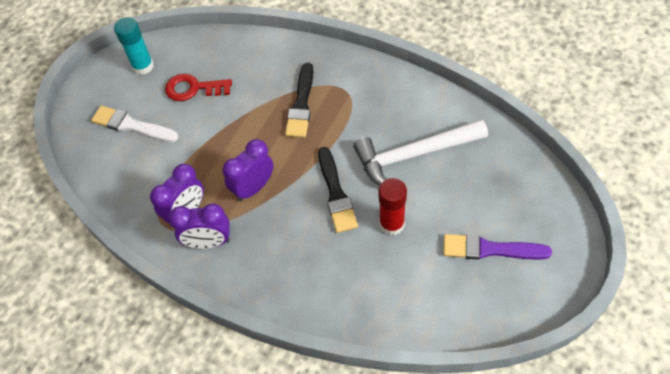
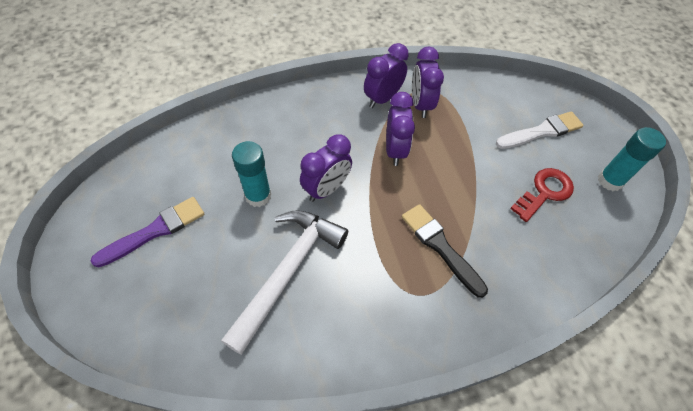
camera: 130 degrees right, 0 degrees up
(336, 194) = (326, 189): black brush -> purple clock
(391, 224) = (258, 196): red glue stick -> turquoise glue stick

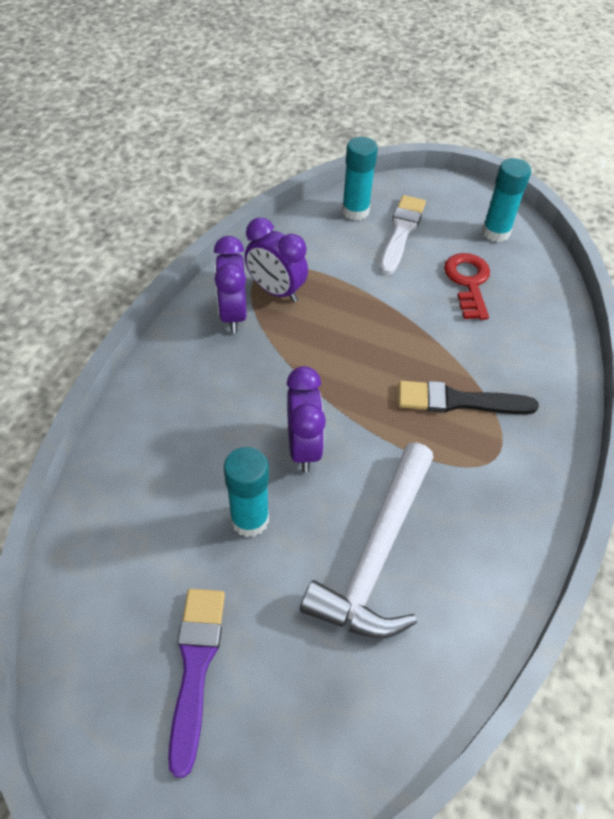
camera: 50 degrees left, 5 degrees down
(288, 271) = (377, 554): white hammer -> white hammer turned 135 degrees counterclockwise
(395, 150) = (312, 354): purple clock -> none
(528, 99) = (355, 211): none -> turquoise glue stick

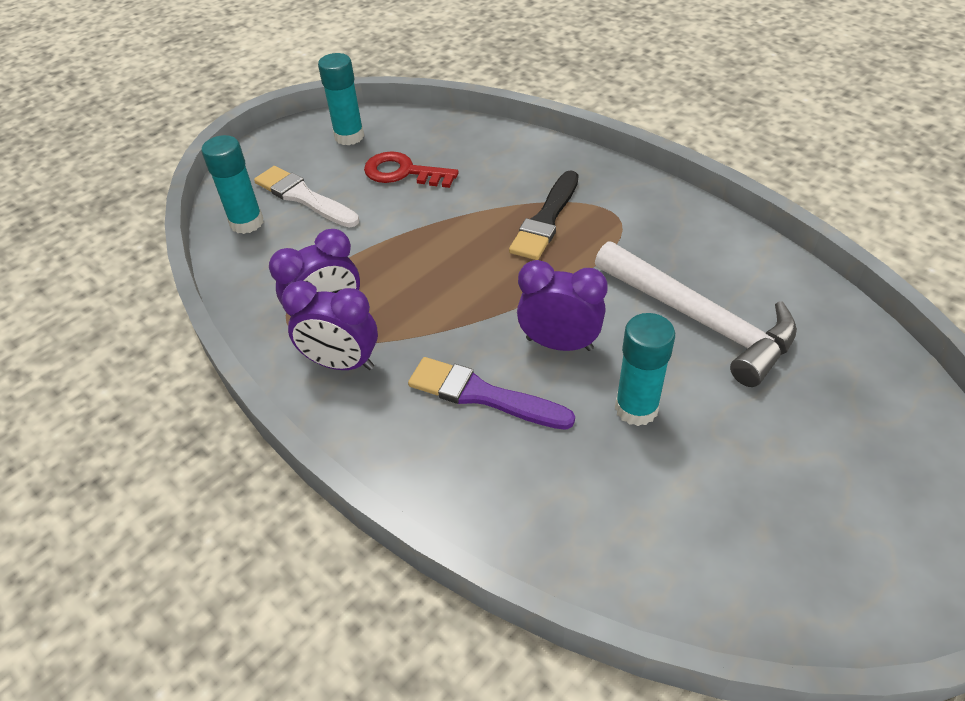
camera: 65 degrees left, 5 degrees down
(195, 667) = (801, 490): purple brush -> purple brush (482, 395)

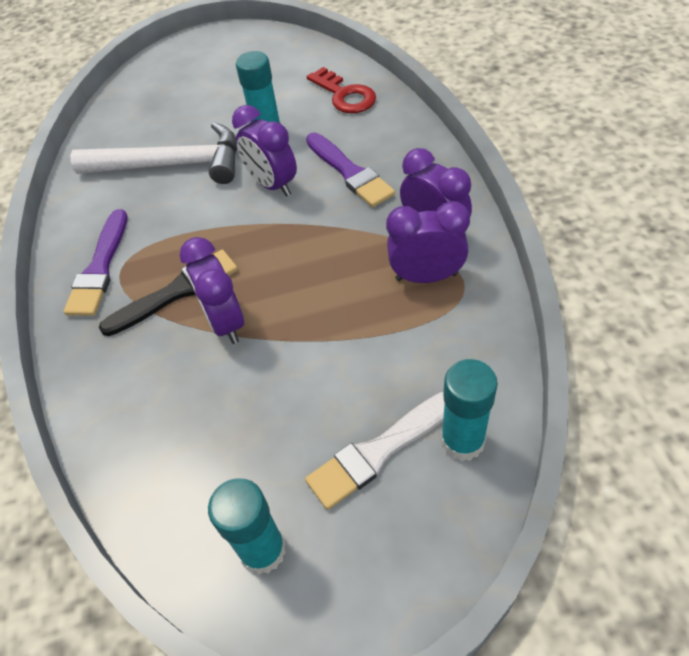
camera: 145 degrees left, 5 degrees up
(303, 197) = (379, 451): white brush -> white brush turned 75 degrees clockwise
(403, 172) = (247, 432): red key -> red key (345, 95)
(481, 218) = (225, 322): none -> purple clock
(636, 209) = (100, 268): none -> purple brush
(700, 320) = (172, 165): white hammer -> white hammer turned 105 degrees clockwise

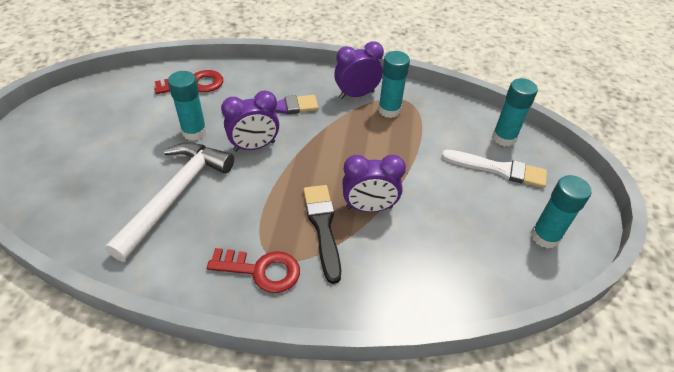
camera: 75 degrees left, 5 degrees down
(100, 268) = (261, 270): purple brush -> red key
(379, 451) = (498, 169): white brush -> white brush turned 60 degrees counterclockwise
(426, 277) = (389, 110): purple clock -> turquoise glue stick

